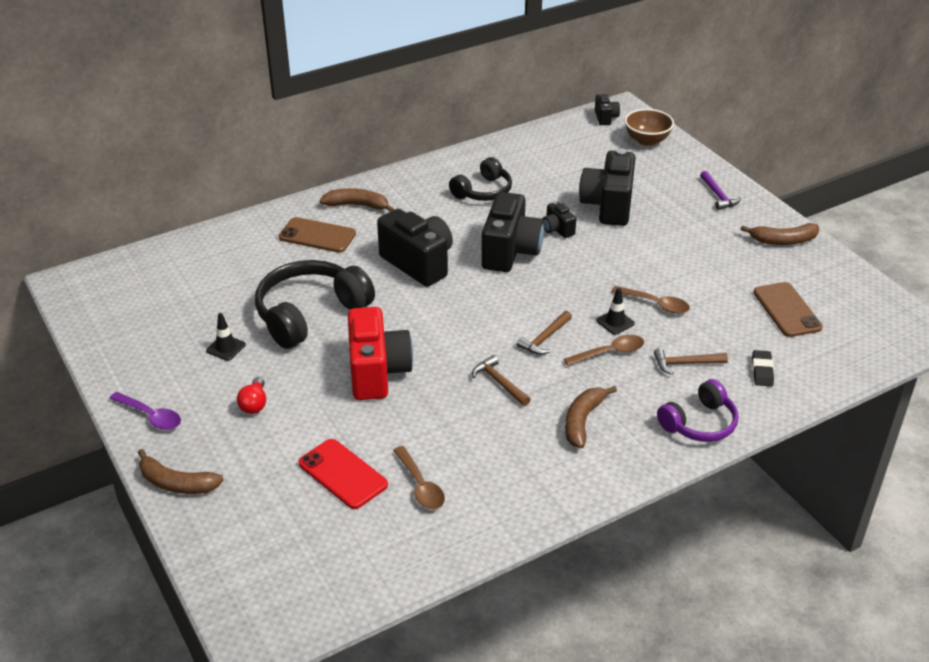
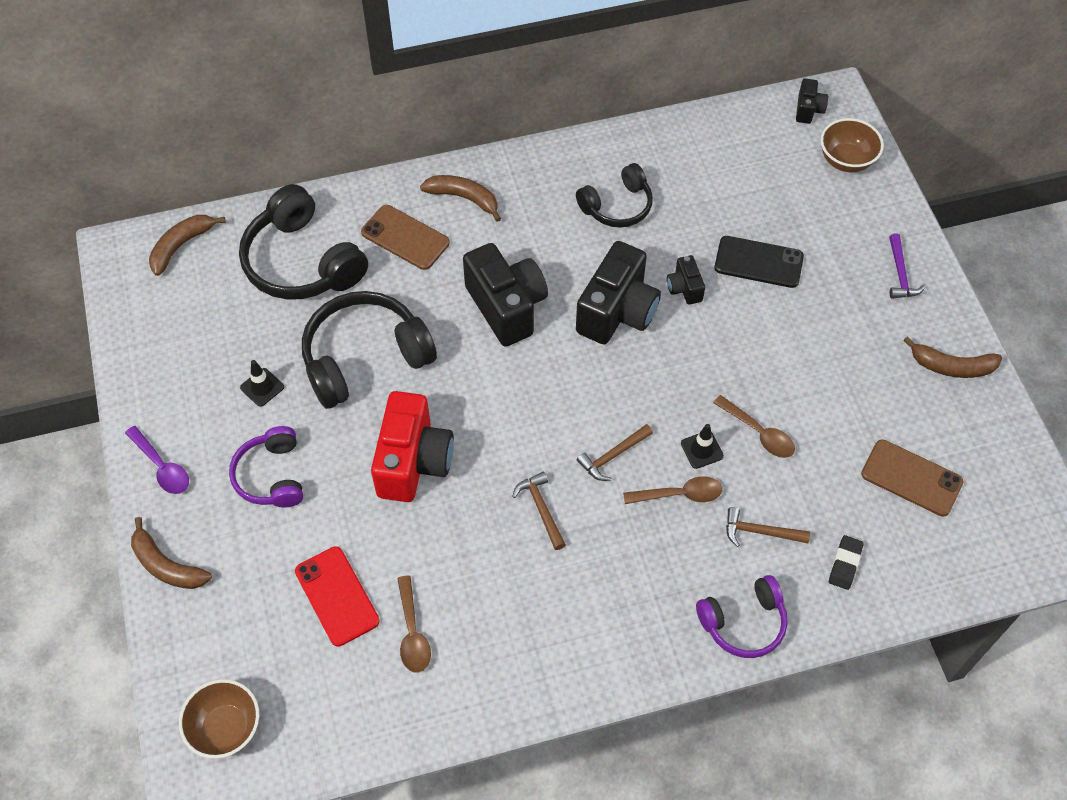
camera: 15 degrees right, 20 degrees up
(234, 264) = (302, 262): none -> black headphones
(254, 404) = (271, 476): red light bulb -> purple headphones
(271, 589) = (226, 728): none -> brown bowl
(583, 421) = (614, 587): brown banana -> brown banana (181, 246)
(608, 206) = (758, 262): black camera -> black phone
(786, 310) = (911, 478): brown phone -> brown phone turned 60 degrees counterclockwise

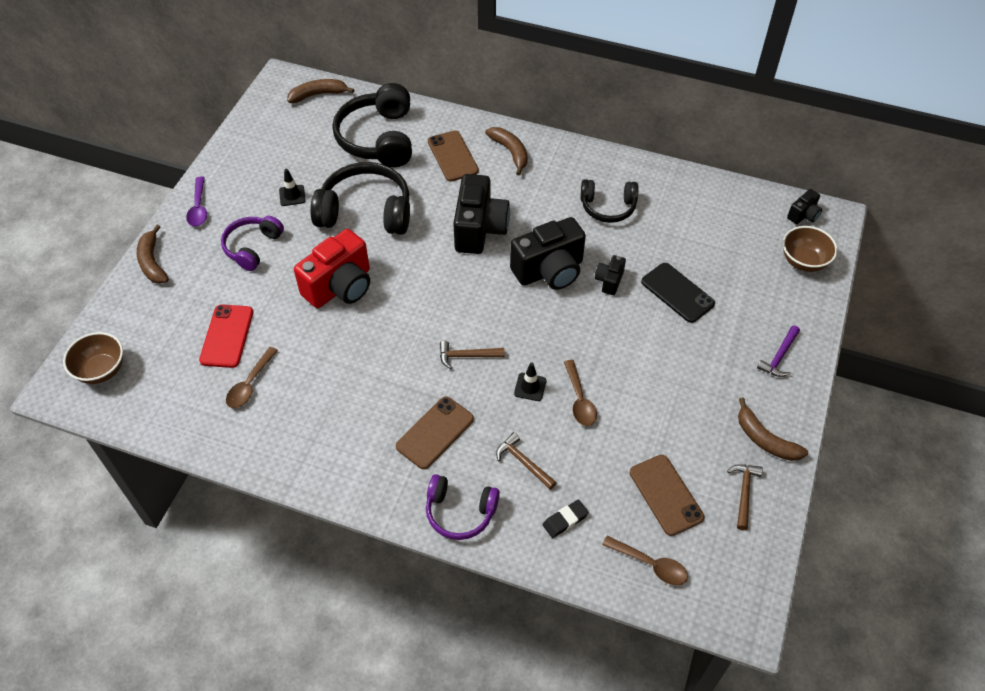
camera: 35 degrees right, 5 degrees down
(541, 509) = (392, 360): brown hammer -> brown hammer (744, 493)
(651, 558) = (435, 433): none -> brown phone
(679, 494) = (489, 405): brown spoon -> brown spoon (650, 564)

